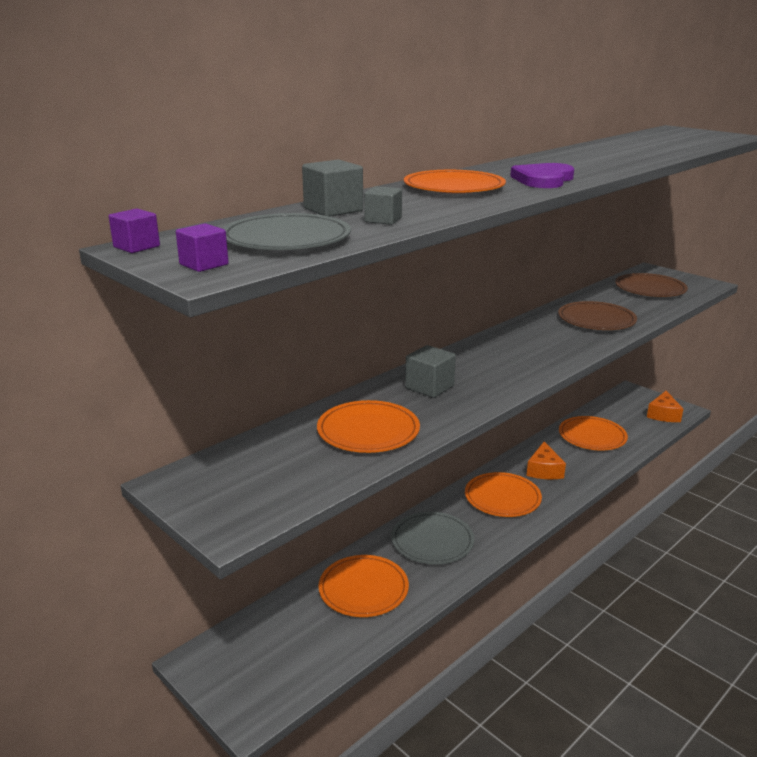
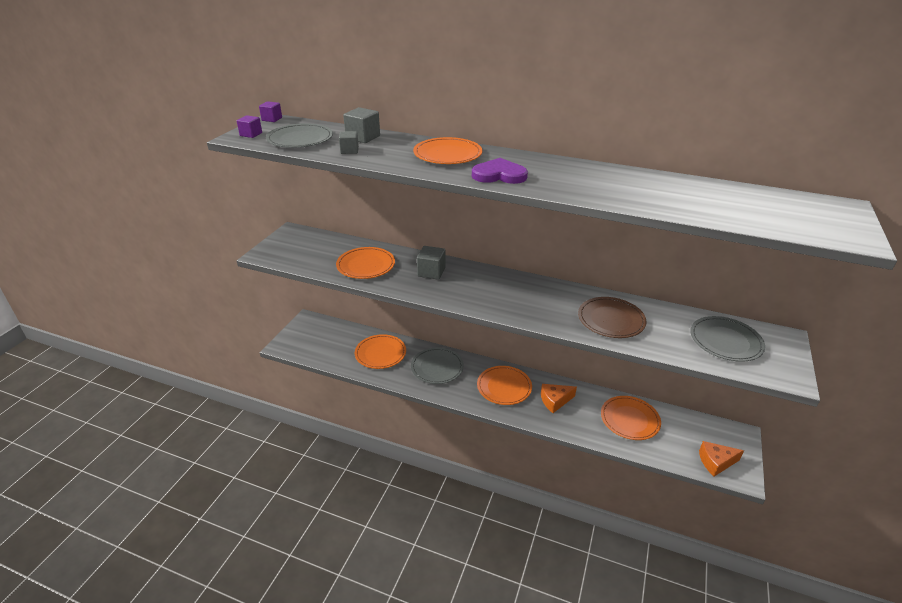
camera: 65 degrees right, 10 degrees up
(650, 289) = (725, 341): brown plate -> grey plate

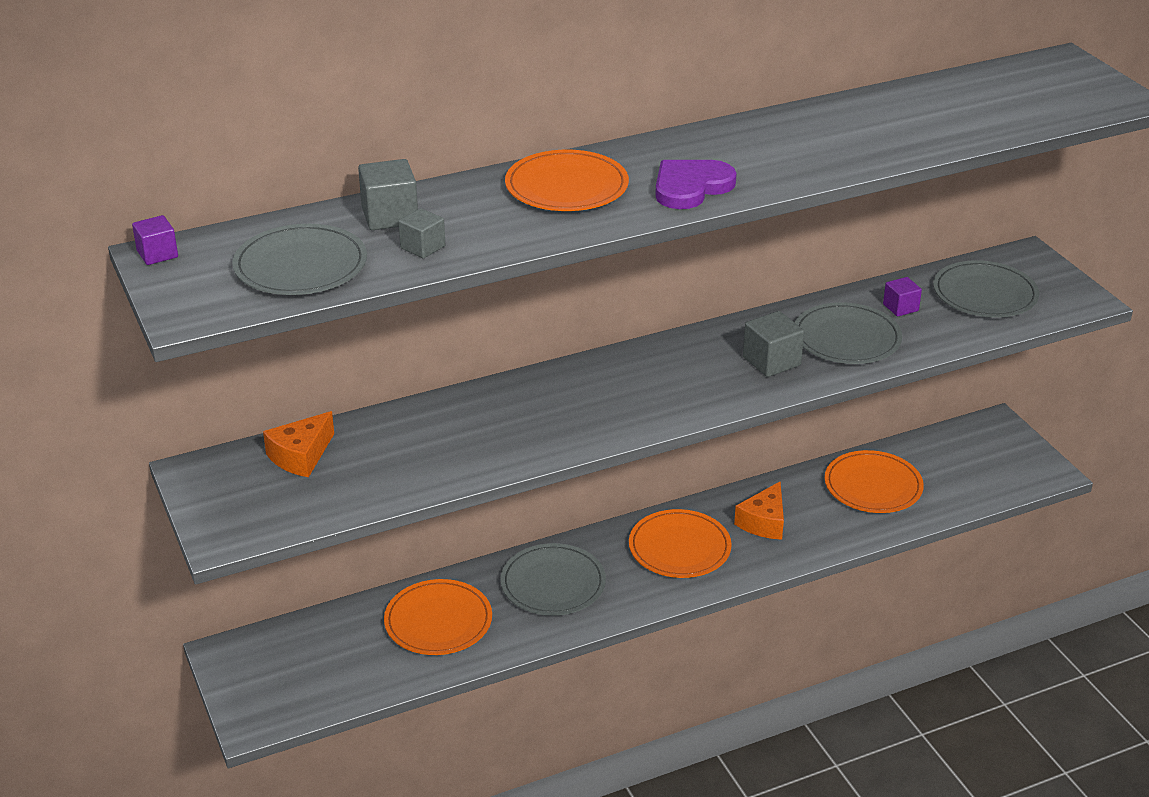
camera: 45 degrees left, 0 degrees up
(251, 134) = (197, 297): purple cube -> purple cube (900, 307)
(366, 265) = (426, 452): orange plate -> none
(431, 272) = (539, 406): grey cube -> grey cube (771, 361)
(611, 320) = (846, 338): brown plate -> grey plate
(716, 462) = (1010, 474): orange cheese -> orange cheese (301, 456)

